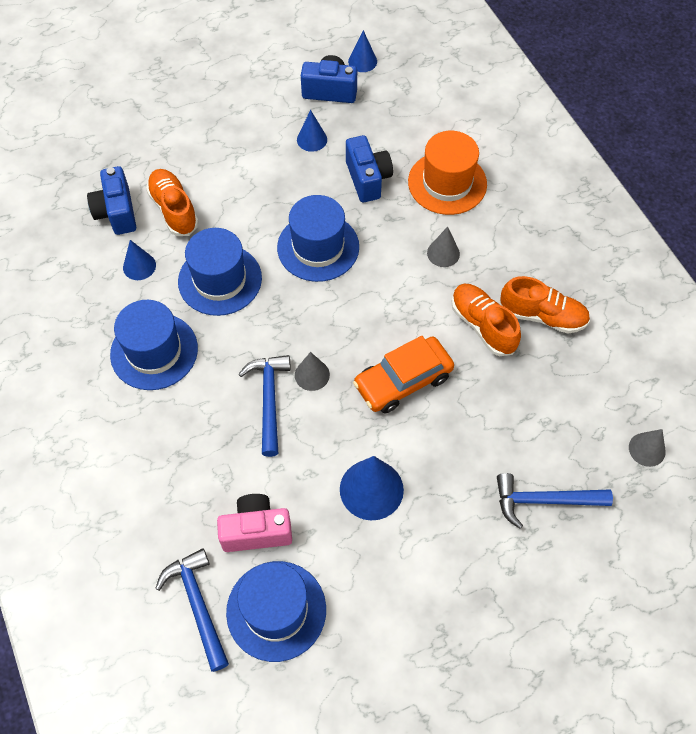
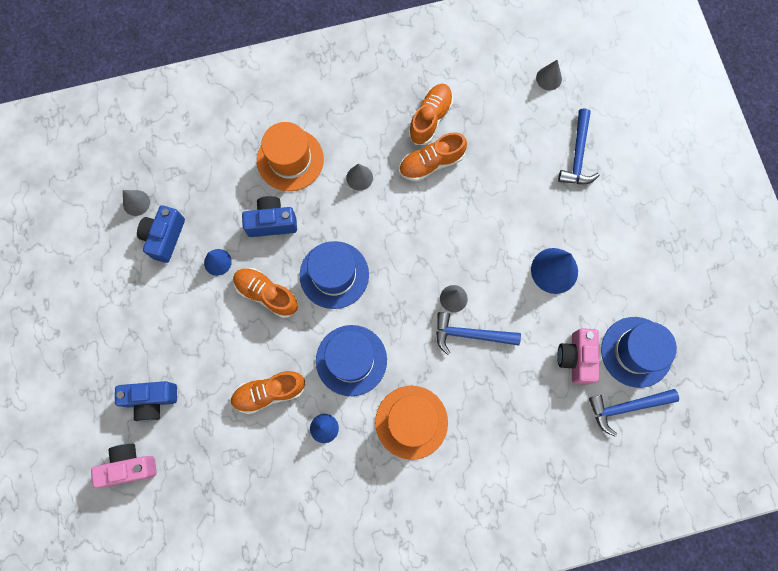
camera: 80 degrees left, 15 degrees up
(87, 108) = (129, 466): none -> pink camera
(116, 212) = (262, 444): blue camera -> blue camera (152, 400)
(154, 351) = (411, 422): blue hat -> orange hat
(284, 188) = (267, 294): none -> orange shoe
(362, 61) = (136, 203): blue cone -> grey cone
(403, 381) = (469, 231): orange car -> none

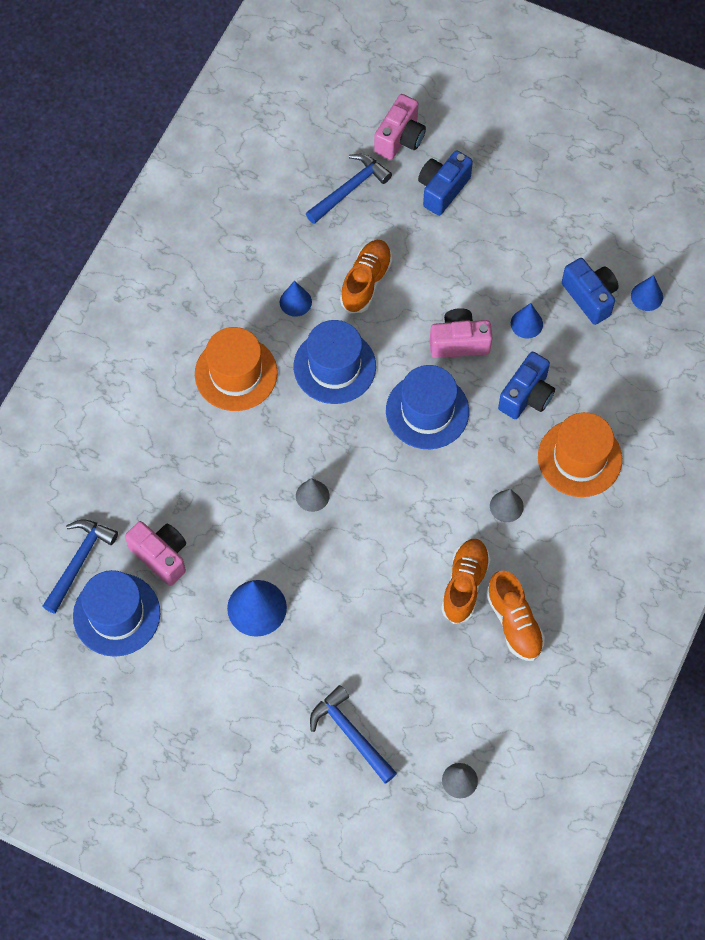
camera: 130 degrees right, 10 degrees down
(136, 203) = (647, 296): grey cone -> blue cone
(267, 294) = (459, 342): orange shoe -> pink camera
(470, 334) = (266, 483): blue hammer -> blue hammer (349, 189)

